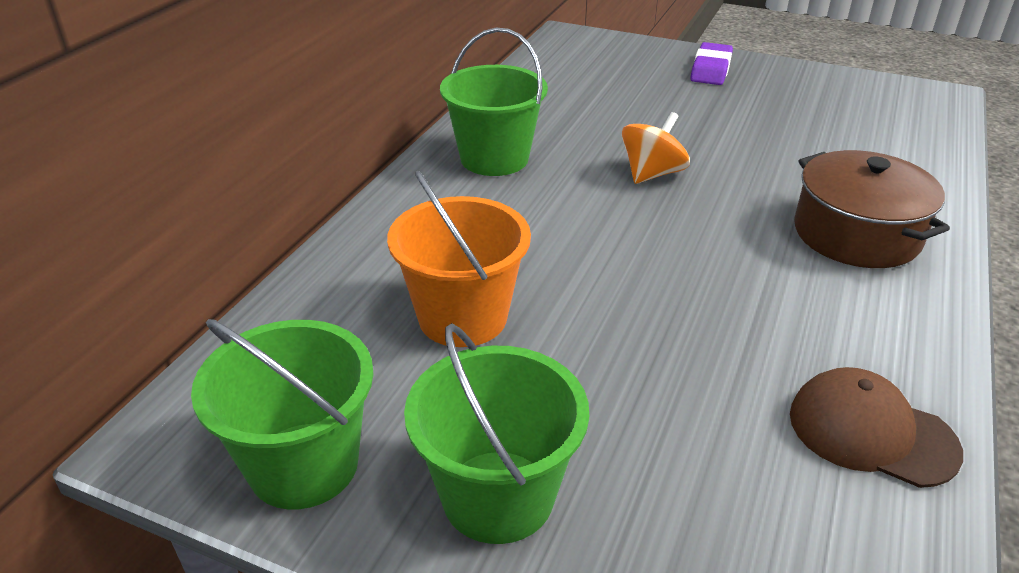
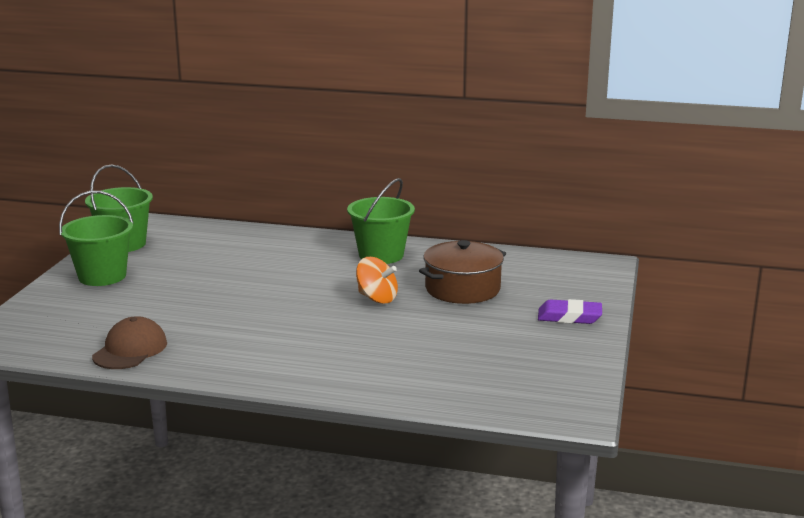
camera: 80 degrees right, 15 degrees down
(462, 317) = (218, 261): orange bucket -> none
(856, 234) = (315, 359): brown pot -> brown pot (462, 289)

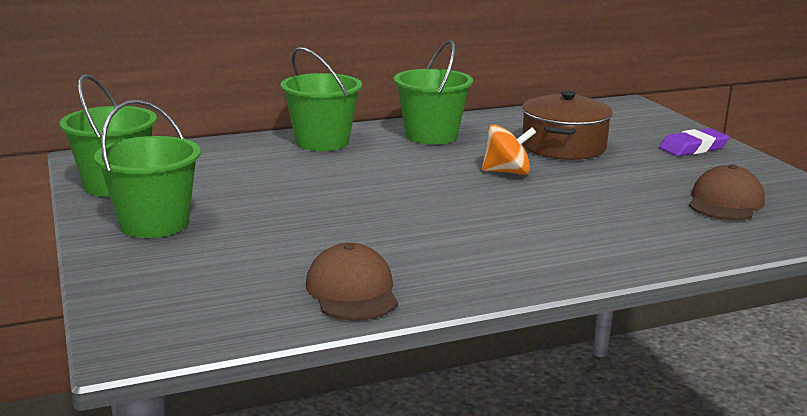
camera: 35 degrees left, 0 degrees up
(296, 242) = (322, 142): none -> green bucket
(491, 367) = (725, 202): none -> brown cap

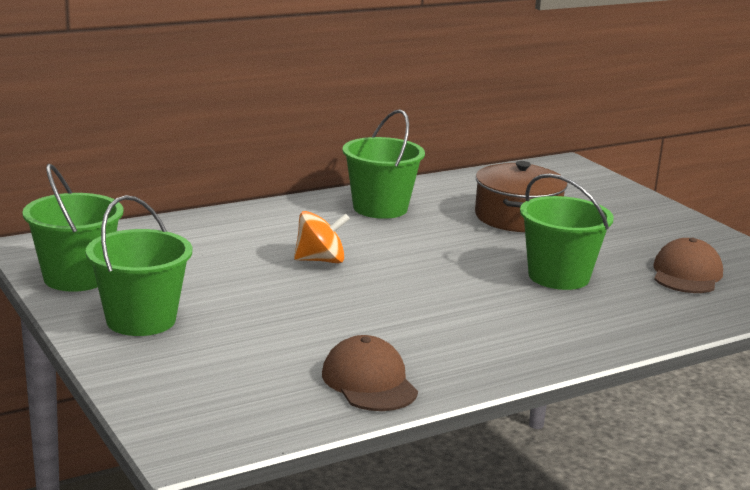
camera: 10 degrees left, 0 degrees up
(322, 142) = (270, 219): green bucket -> green bucket (558, 276)
(507, 172) = (471, 248): orange spinning top -> orange spinning top (320, 260)
(693, 148) = (643, 215): purple eraser -> none

